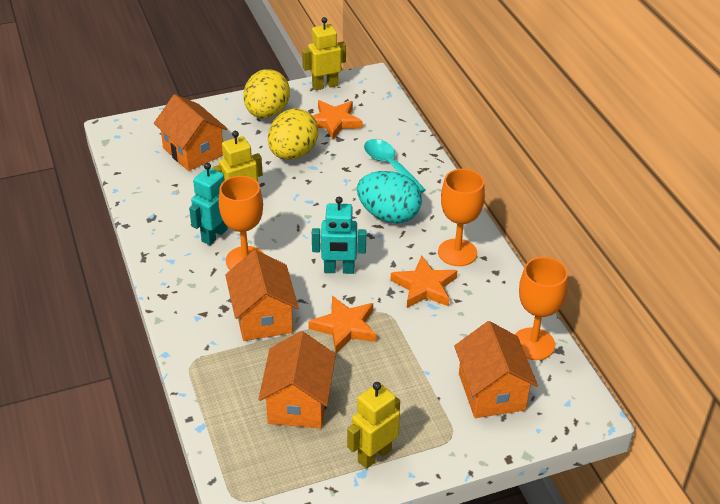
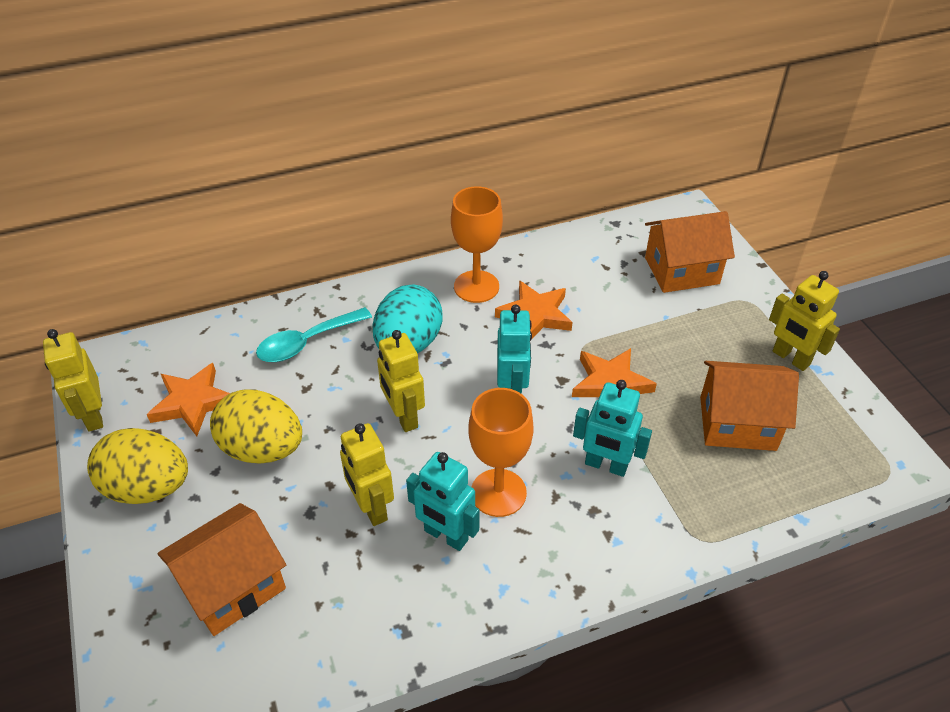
camera: 90 degrees left, 5 degrees up
(263, 317) = (606, 465): orange house -> turquoise robot
(317, 214) = (403, 416): none -> yellow robot
(533, 344) = (611, 239): orange goblet -> none

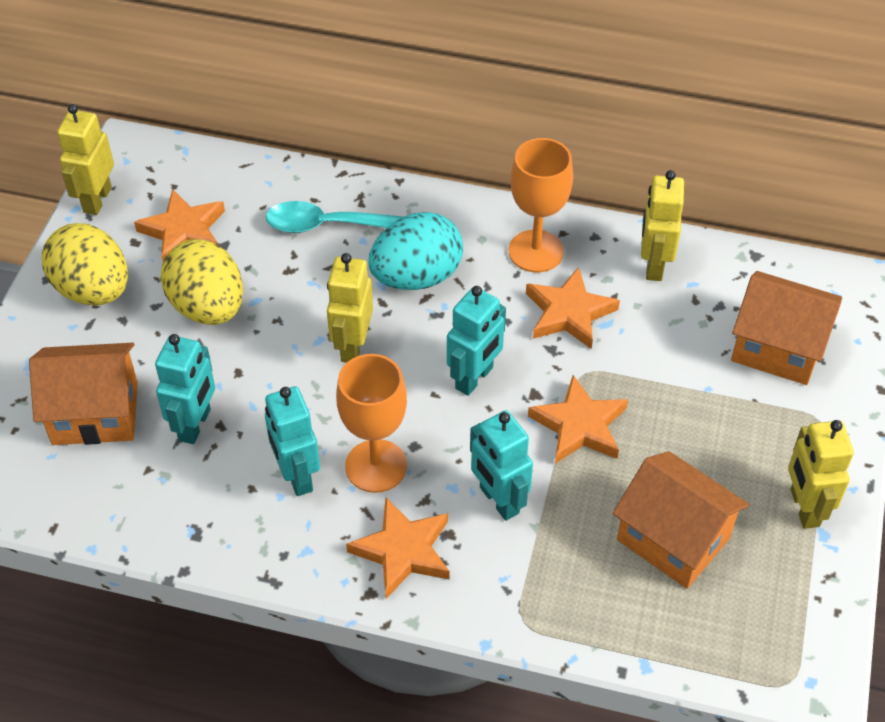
camera: 35 degrees right, 5 degrees up
(329, 545) = (195, 425): none -> turquoise robot
(371, 508) = (255, 413): yellow robot -> yellow robot (653, 265)
(574, 542) = (403, 551): none -> orange star

